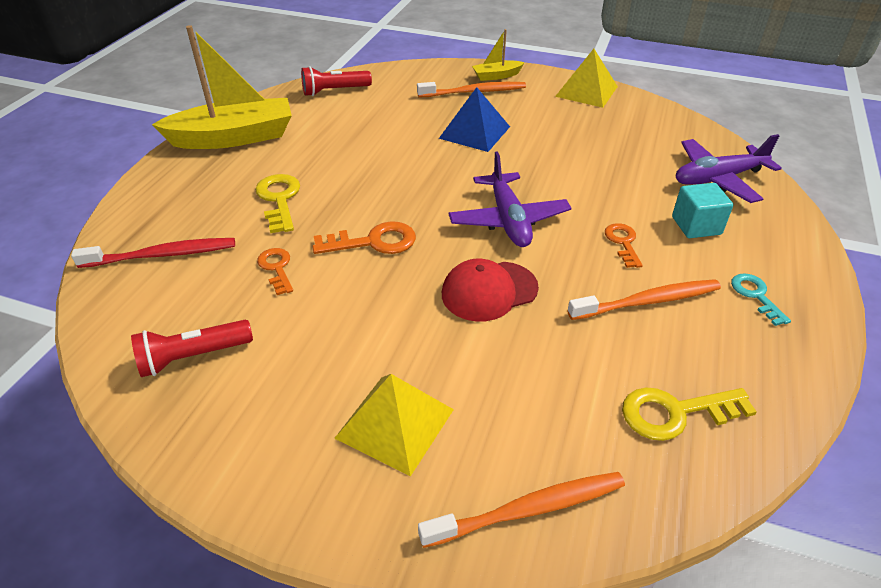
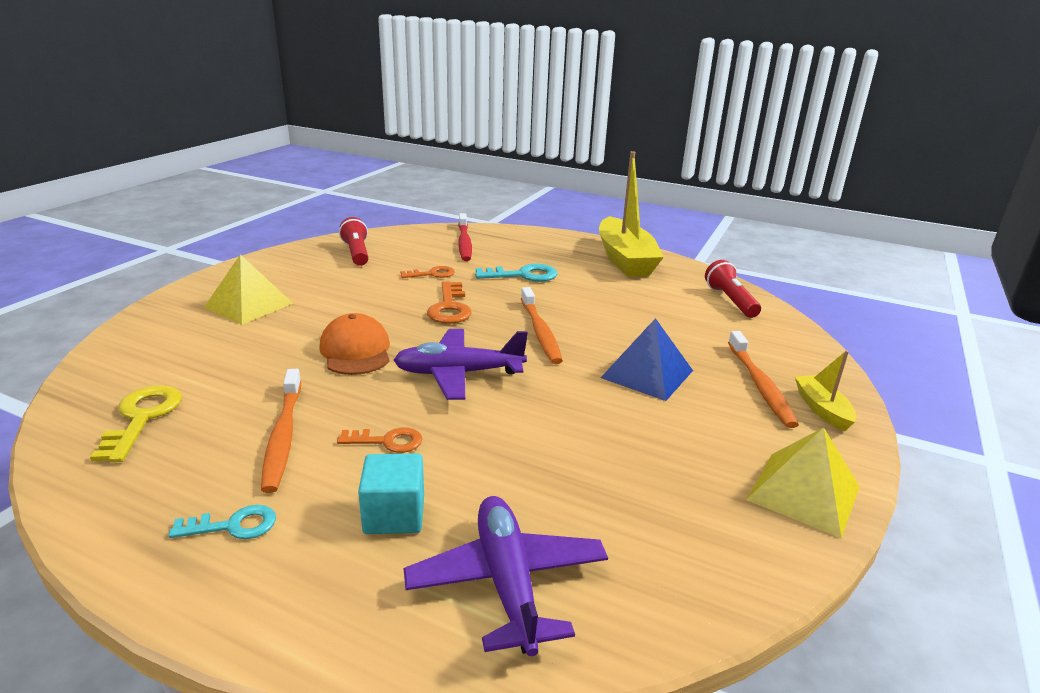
camera: 95 degrees right, 15 degrees down
(279, 200) = (523, 275): yellow key -> turquoise key
(489, 291) = (356, 351): red cap -> orange cap
(529, 509) = (136, 341): orange toothbrush -> orange toothbrush (540, 332)

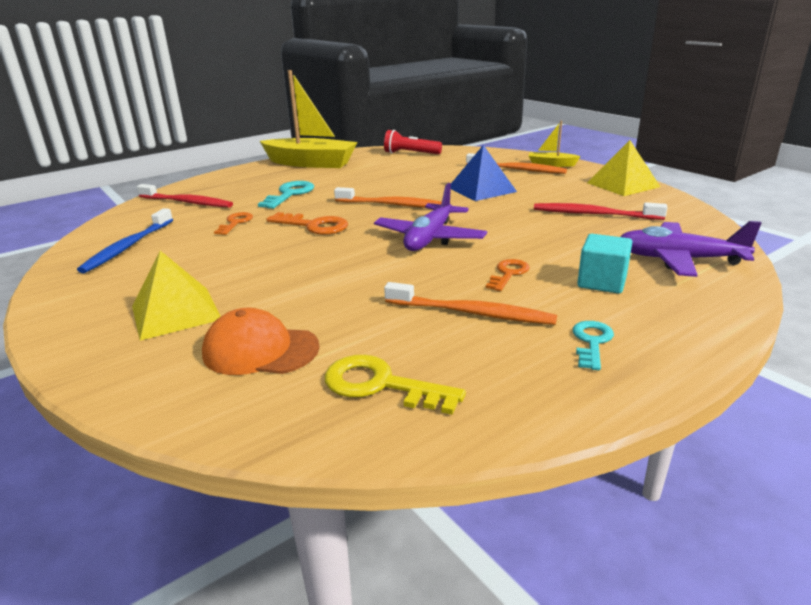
camera: 60 degrees left, 0 degrees up
(356, 351) = (350, 270): orange cap -> orange cap (260, 350)
(357, 253) = (128, 247): red flashlight -> blue toothbrush
(633, 479) = (593, 214): none -> red toothbrush

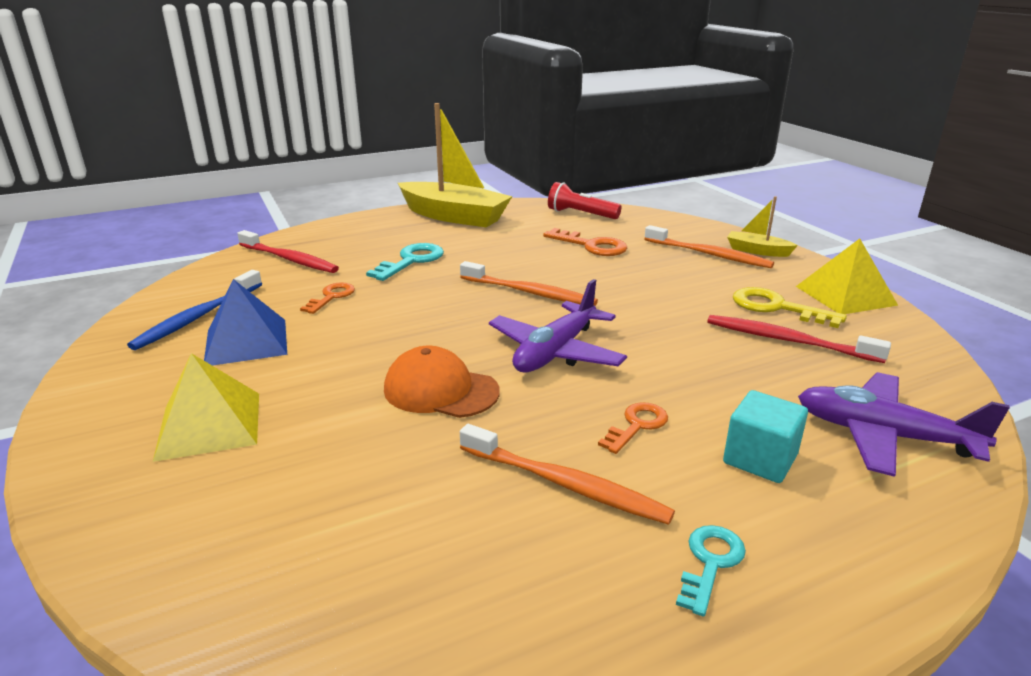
camera: 10 degrees right, 0 degrees up
(260, 350) = (282, 501): orange cap -> orange cap (440, 390)
(313, 226) = (420, 313): orange key -> orange key (591, 246)
(381, 385) = (405, 586): yellow key -> yellow key (777, 307)
(481, 189) = (651, 281): blue pyramid -> blue pyramid (246, 341)

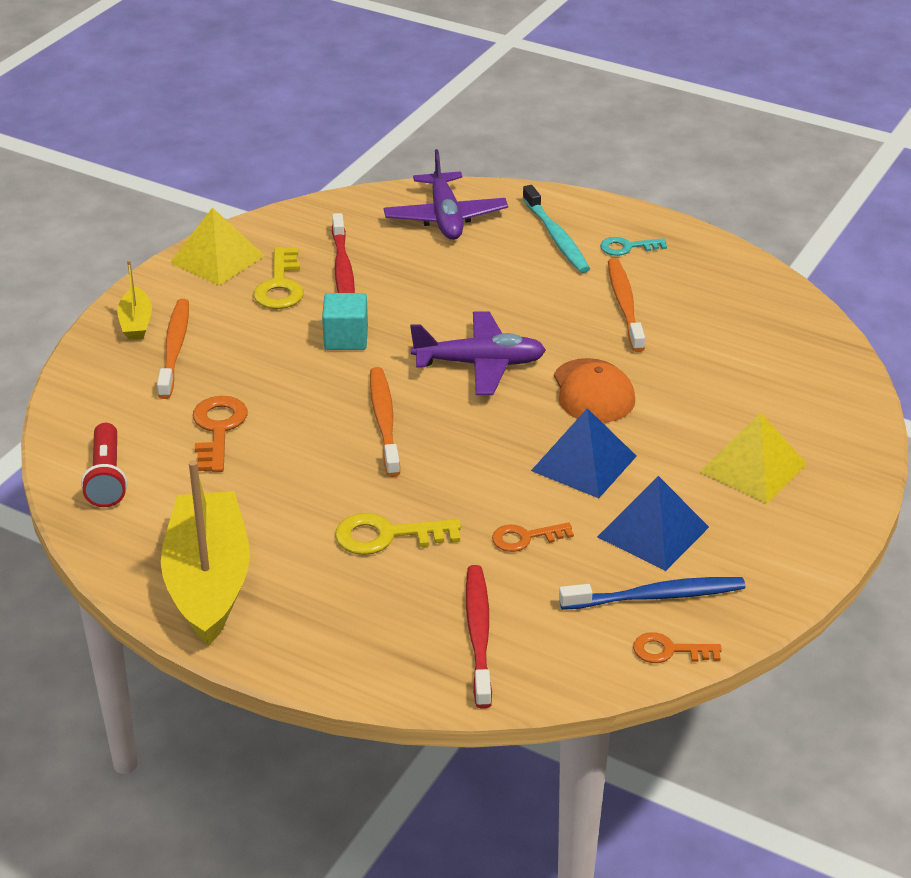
camera: 125 degrees left, 10 degrees up
(361, 346) = (583, 463): none -> blue pyramid
(411, 261) = (387, 536): turquoise key -> yellow key
(637, 425) = (537, 299): orange key -> orange key (669, 650)
(760, 459) = (521, 251): turquoise cube -> turquoise cube (346, 338)
(781, 504) = (556, 237): none -> turquoise toothbrush

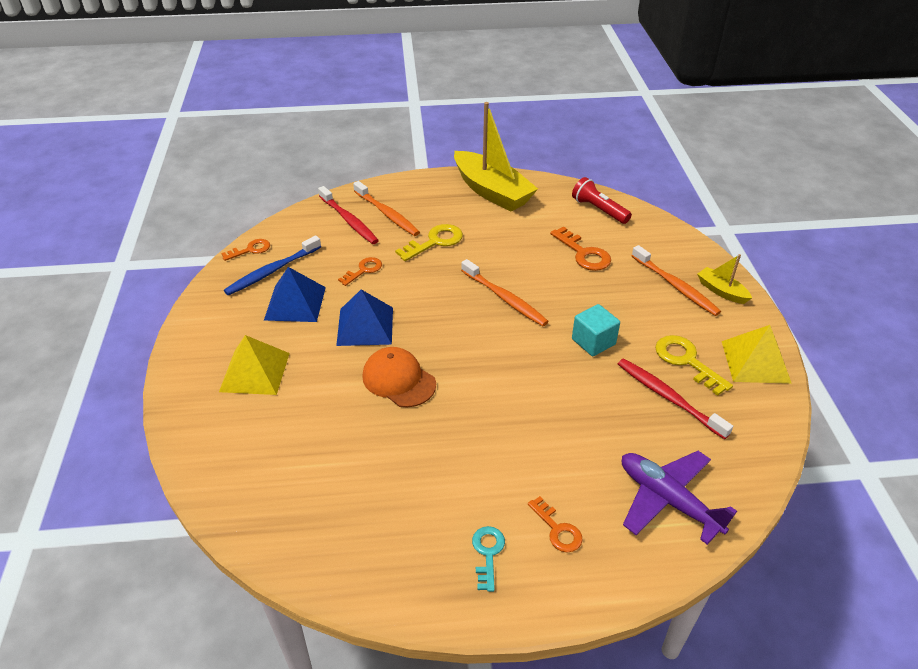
camera: 145 degrees right, 5 degrees up
(479, 364) = (491, 364): purple plane -> none
(556, 237) = (557, 529): turquoise toothbrush -> orange key
(624, 304) = (437, 476): orange toothbrush -> orange toothbrush (387, 214)
(627, 247) = (488, 553): turquoise key -> turquoise key turned 45 degrees counterclockwise

